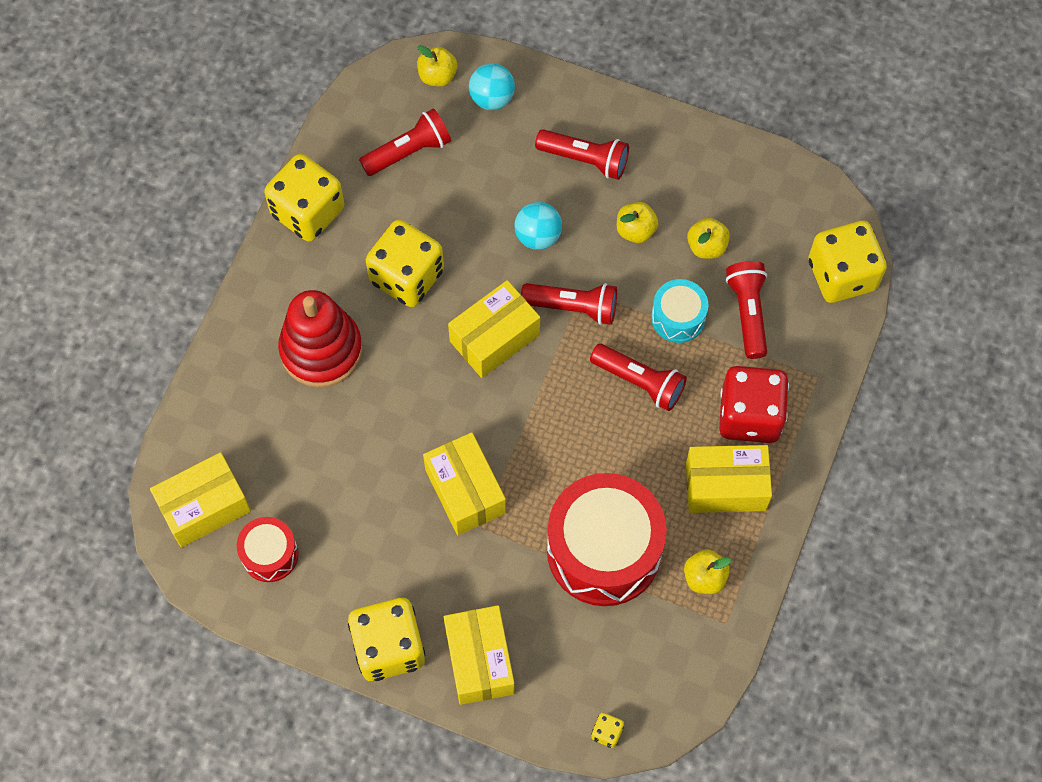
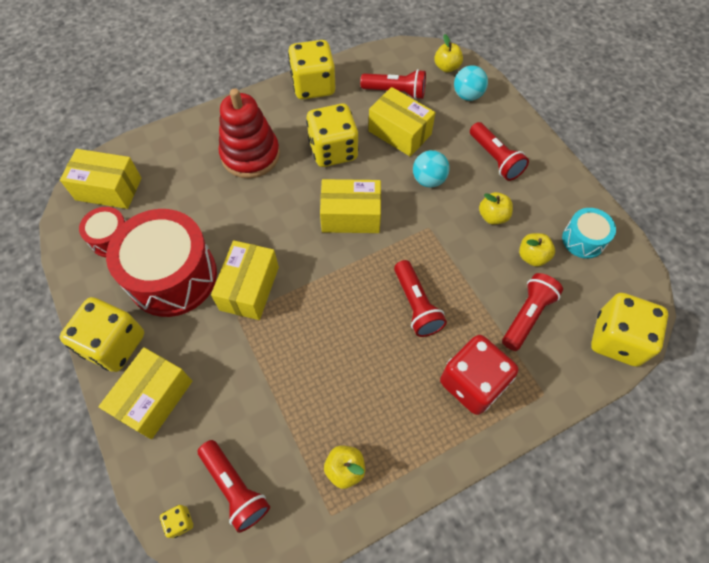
camera: 40 degrees right, 5 degrees down
(573, 307) = (414, 232): red flashlight -> red flashlight (235, 487)
(604, 550) = (296, 393): red drum -> red drum (172, 276)
(678, 318) = (476, 285): turquoise drum -> turquoise drum (583, 240)
(725, 486) = (415, 417): yellow box -> yellow box (399, 133)

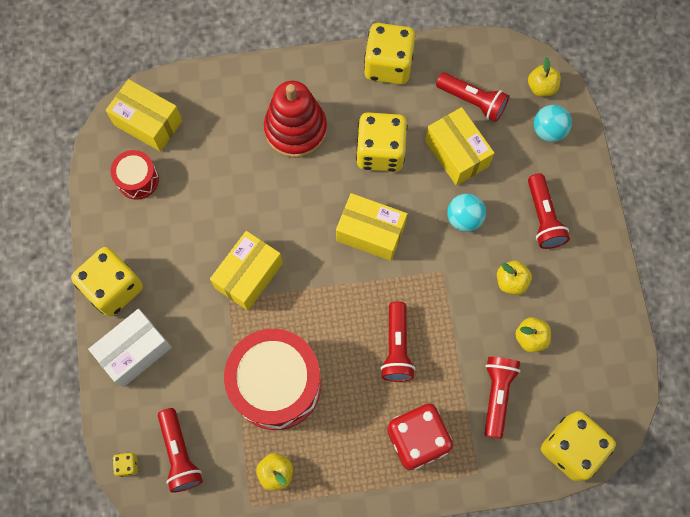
camera: 20 degrees right, 10 degrees up
(154, 398) = (135, 351): yellow box -> white box
(172, 276) = (182, 238): red drum -> red drum (276, 384)
(527, 315) = (496, 395): red flashlight -> red flashlight turned 45 degrees counterclockwise
(583, 240) = (590, 338): turquoise drum -> none

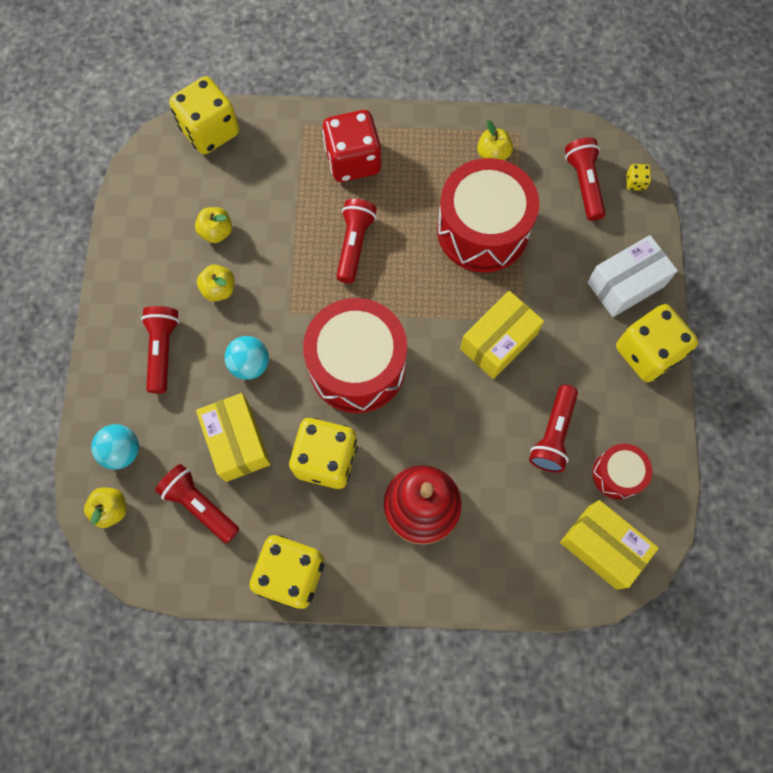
camera: 170 degrees left, 0 degrees up
(370, 233) = (357, 366): yellow box -> red drum
(496, 395) = (266, 186): red flashlight -> red flashlight (553, 434)

